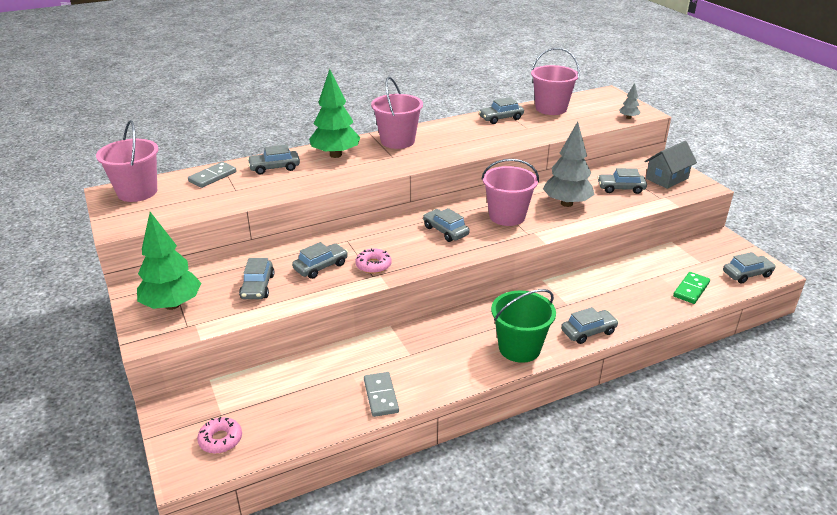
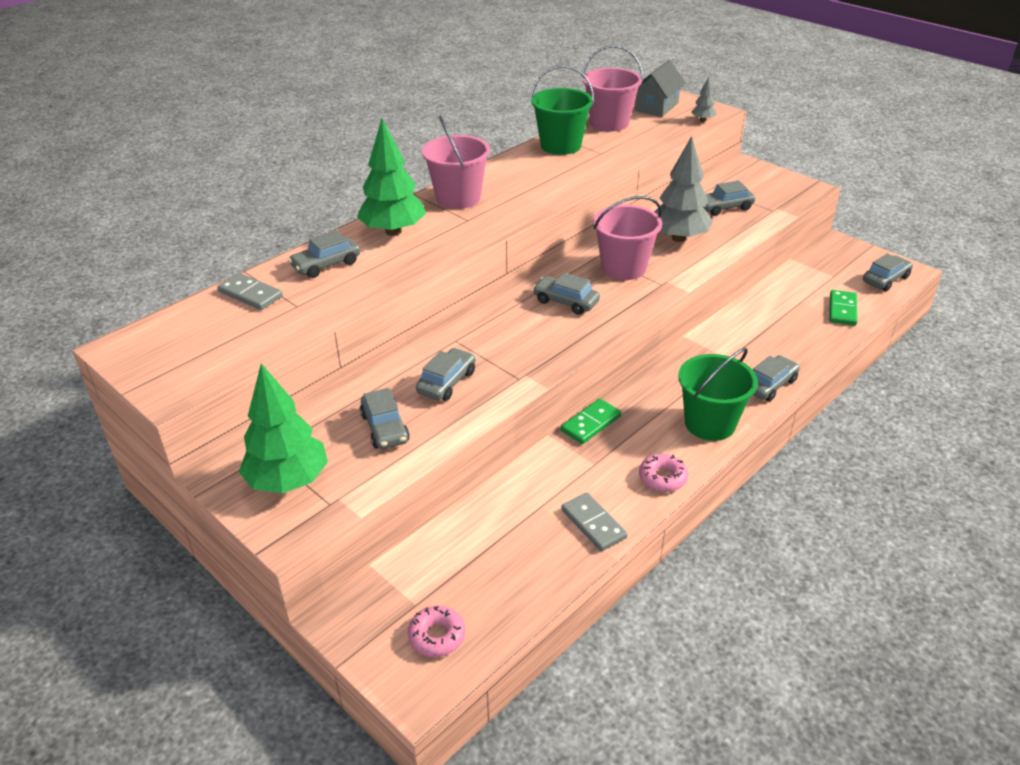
camera: 20 degrees left, 5 degrees up
(137, 192) = (159, 338): pink bucket -> none
(212, 177) = (250, 294): grey domino -> grey domino turned 75 degrees counterclockwise
(373, 265) = (510, 365): pink donut -> pink donut (662, 478)
(427, 325) = (590, 423): none -> green domino
(501, 118) = (560, 145): grey car -> green bucket
(667, 178) = (764, 186): grey house -> grey house (656, 107)

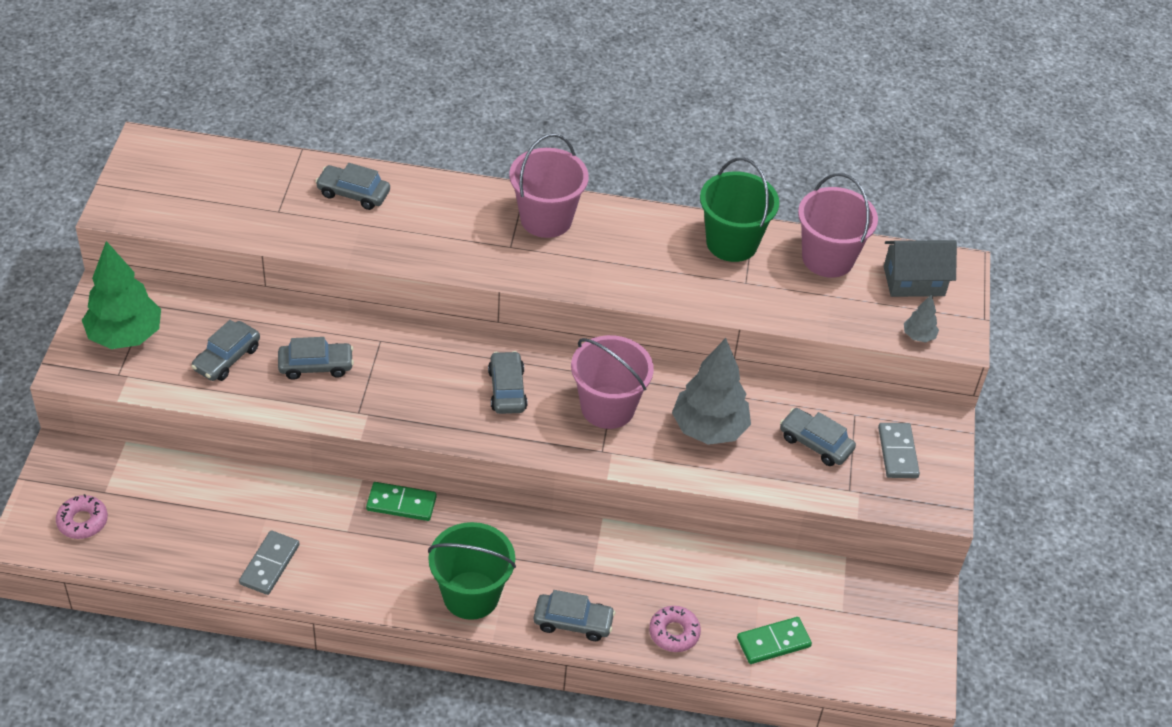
camera: 50 degrees right, 10 degrees up
(250, 294) = (272, 174): grey domino -> grey domino (898, 452)
(393, 231) = (445, 206): green tree -> none
(662, 478) = (364, 589): pink donut -> pink donut (674, 633)
(885, 279) = (880, 665): grey car -> none

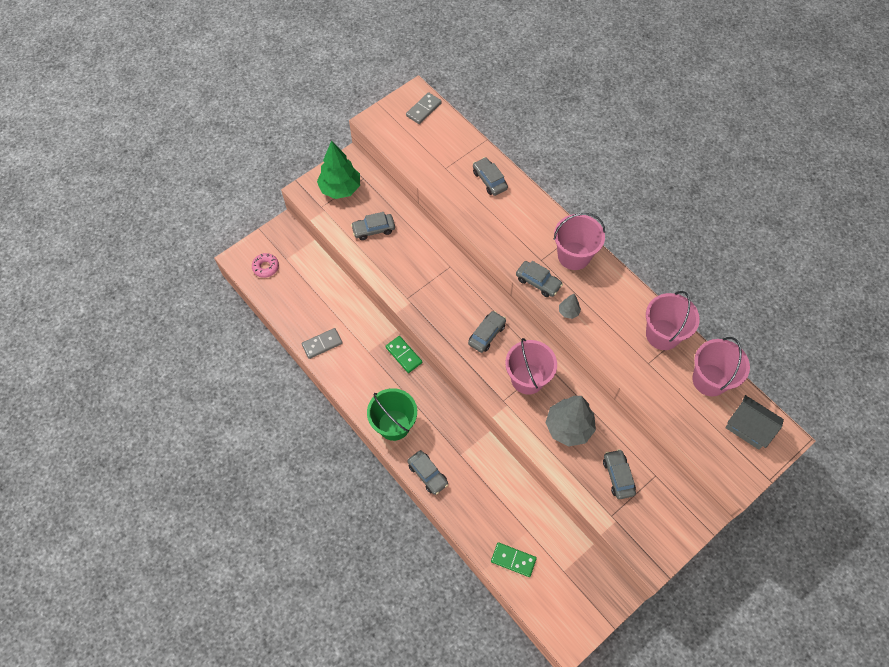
camera: 45 degrees right, 15 degrees up
(316, 366) = (409, 260): grey car -> grey car (538, 282)
(674, 633) = (469, 517): pink donut -> none
(732, 243) = (662, 334): green bucket -> pink bucket
(898, 452) = (659, 514): grey domino -> grey domino (423, 109)
(918, 336) = (718, 463): grey tree -> grey tree (568, 312)

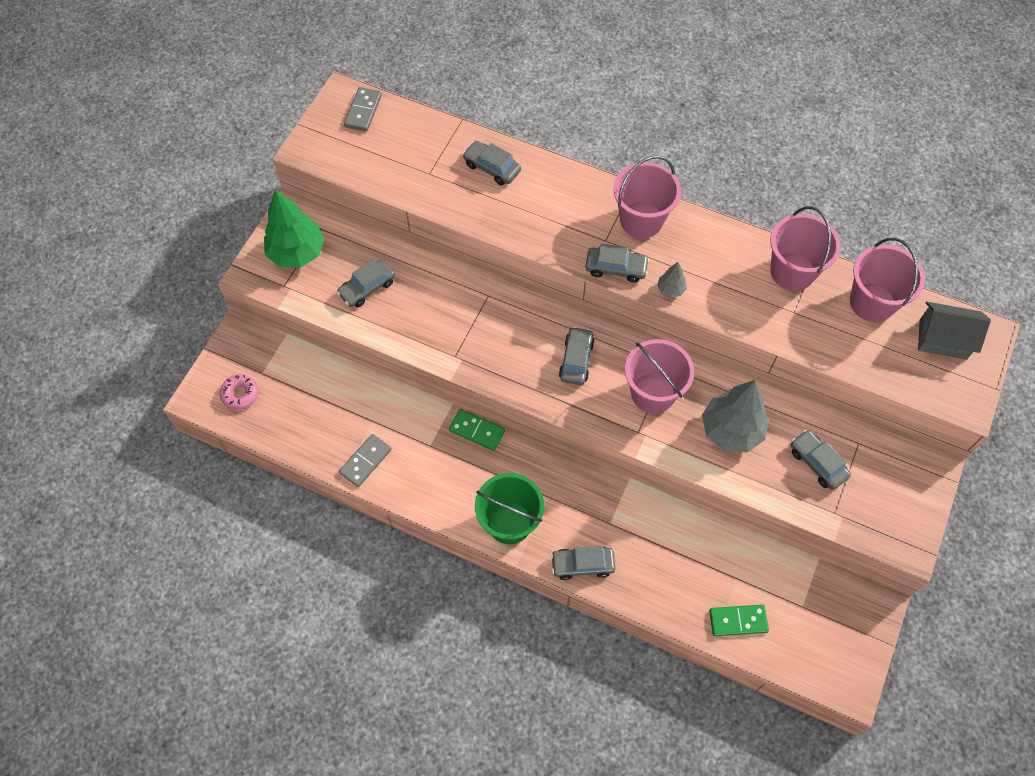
camera: 25 degrees left, 0 degrees up
(427, 474) = (582, 565): grey car -> grey car turned 150 degrees clockwise

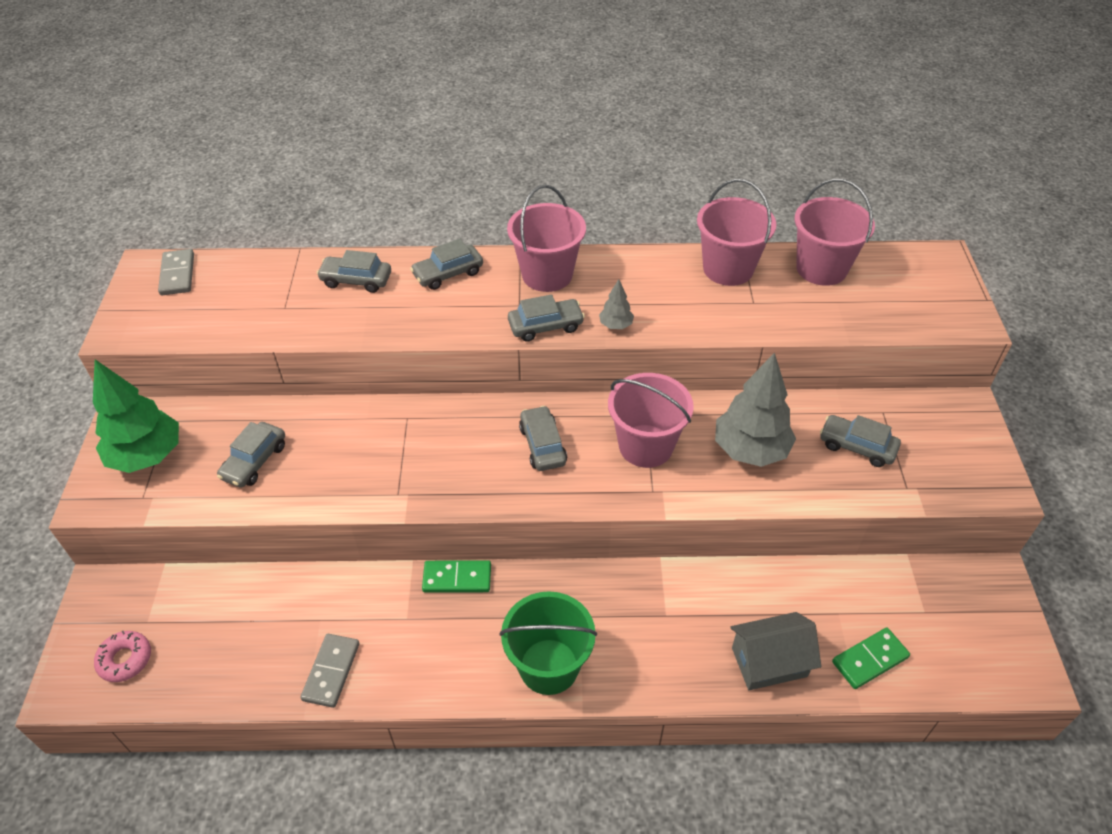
camera: 25 degrees left, 15 degrees down
(582, 565) = (661, 676): grey car -> grey car (448, 274)
(943, 339) = (908, 276): grey house -> grey house (769, 662)

